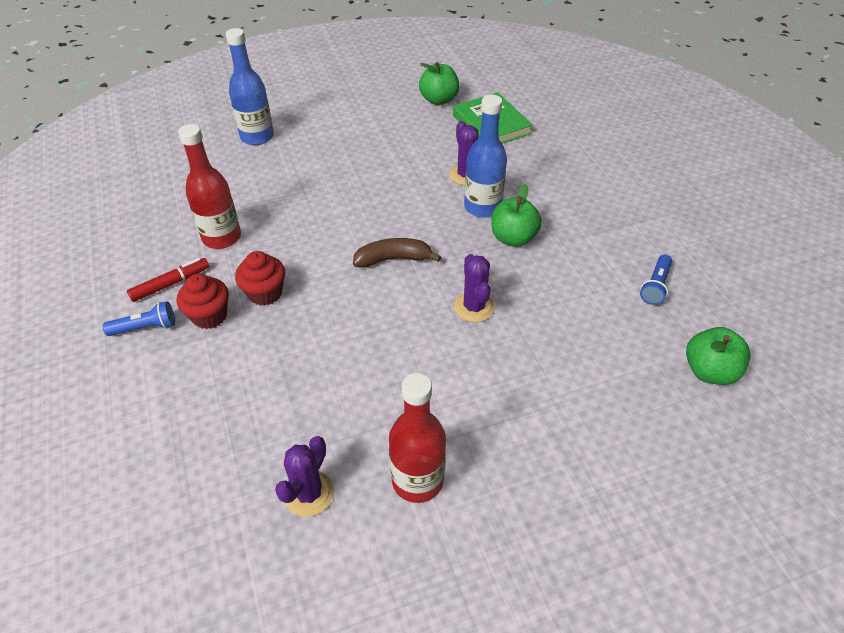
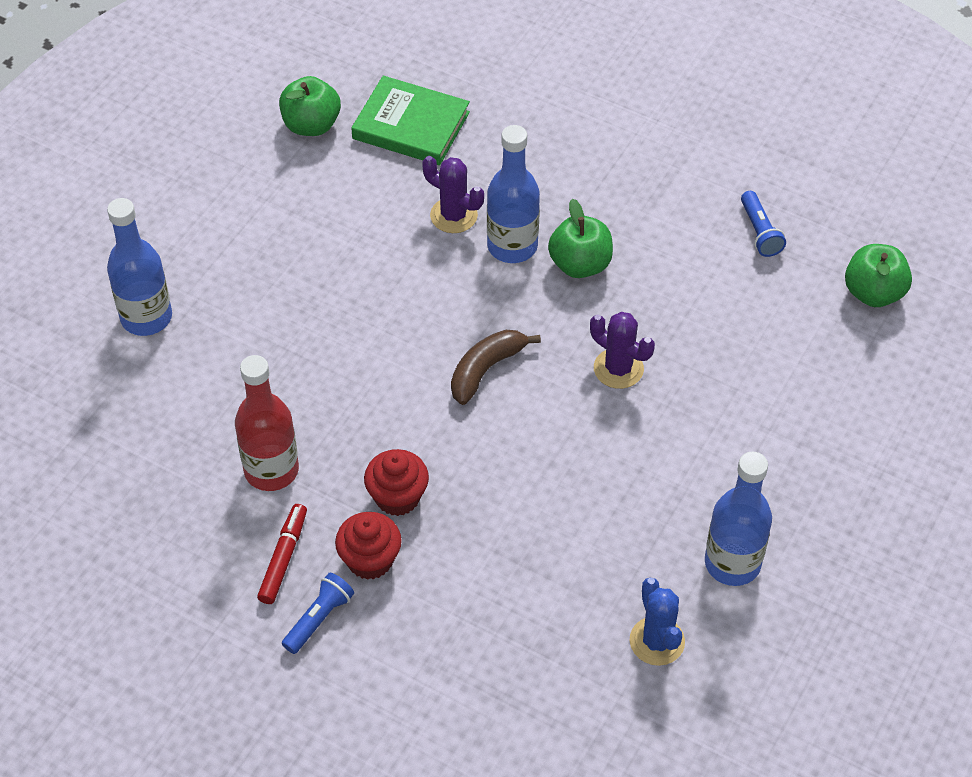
camera: 40 degrees left, 5 degrees up
(309, 493) = (657, 641): purple cactus -> blue cactus
(417, 480) = (732, 563): red bottle -> blue bottle

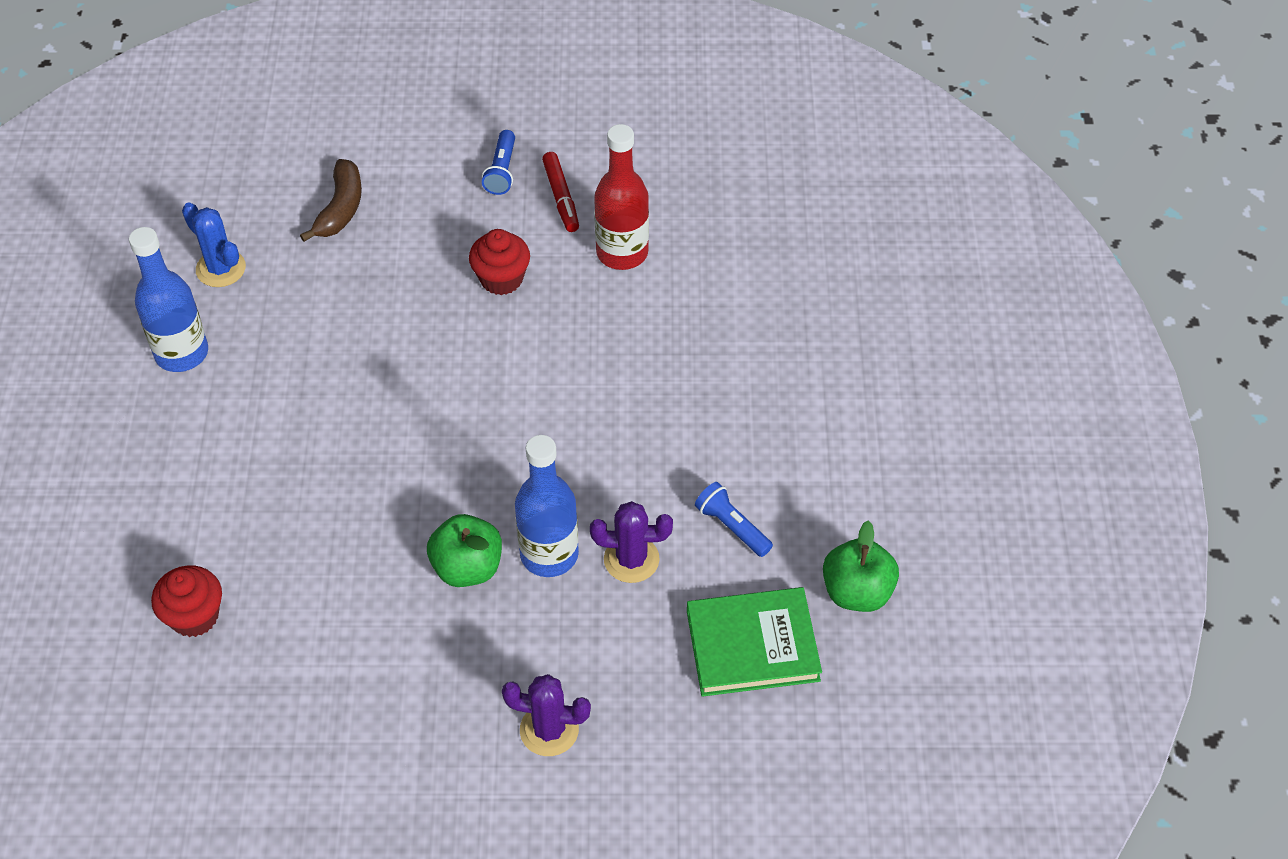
camera: 150 degrees right, 0 degrees up
(146, 317) = (837, 322): blue bottle -> none
(370, 560) = (491, 225): red cupcake -> red cupcake (194, 616)
(486, 370) = (495, 418): brown banana -> brown banana (340, 208)
(618, 369) = (369, 476): purple cactus -> purple cactus (549, 730)
(759, 232) = (292, 701): blue flashlight -> blue flashlight (732, 527)
(873, 293) = (136, 685): green apple -> none

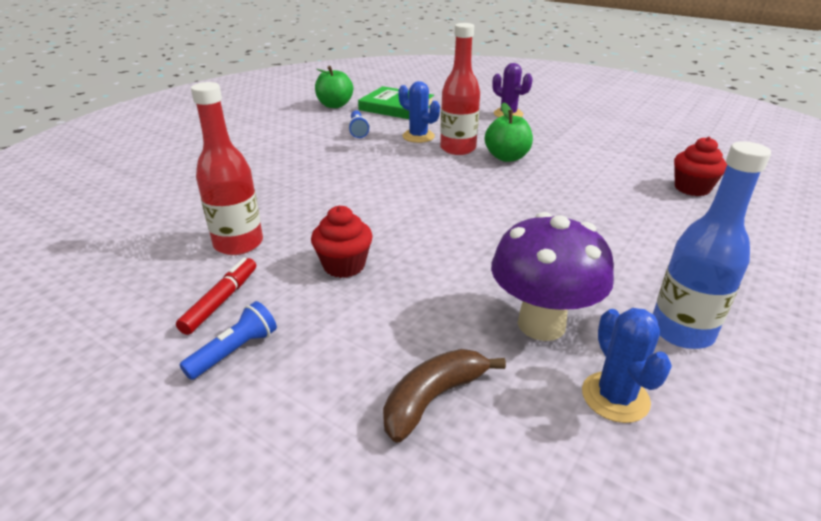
camera: 145 degrees left, 20 degrees down
(296, 303) = (541, 324): none -> purple mushroom
(549, 554) = (458, 149): blue bottle -> red bottle
(631, 559) = (418, 136): purple cactus -> blue cactus

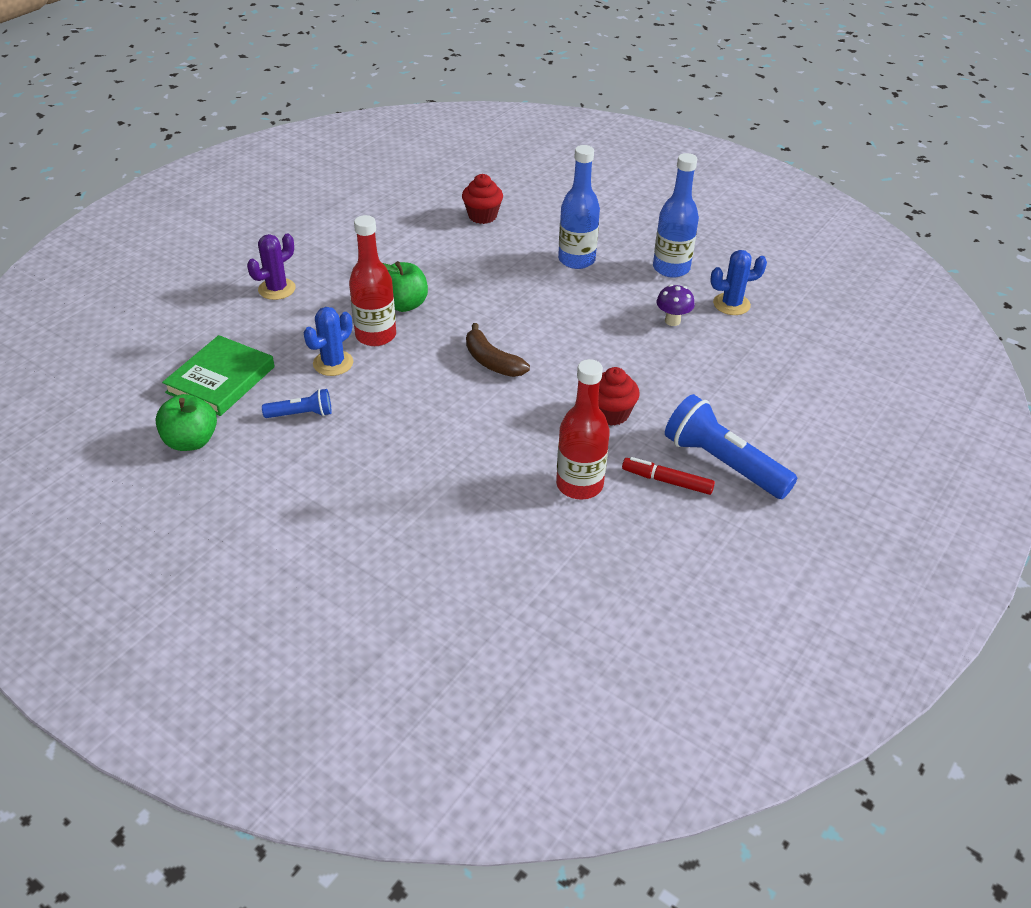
camera: 90 degrees left, 10 degrees up
(235, 351) = (723, 463): blue flashlight -> blue flashlight, size x1.92
(433, 398) = (747, 371): brown banana -> brown banana (492, 361)
(541, 324) = (672, 321): purple mushroom -> purple mushroom, size x0.50
(645, 247) = (576, 260): none -> blue bottle

